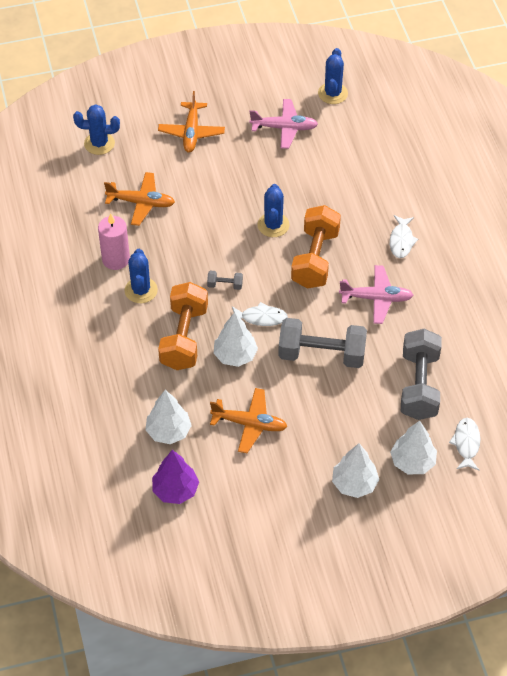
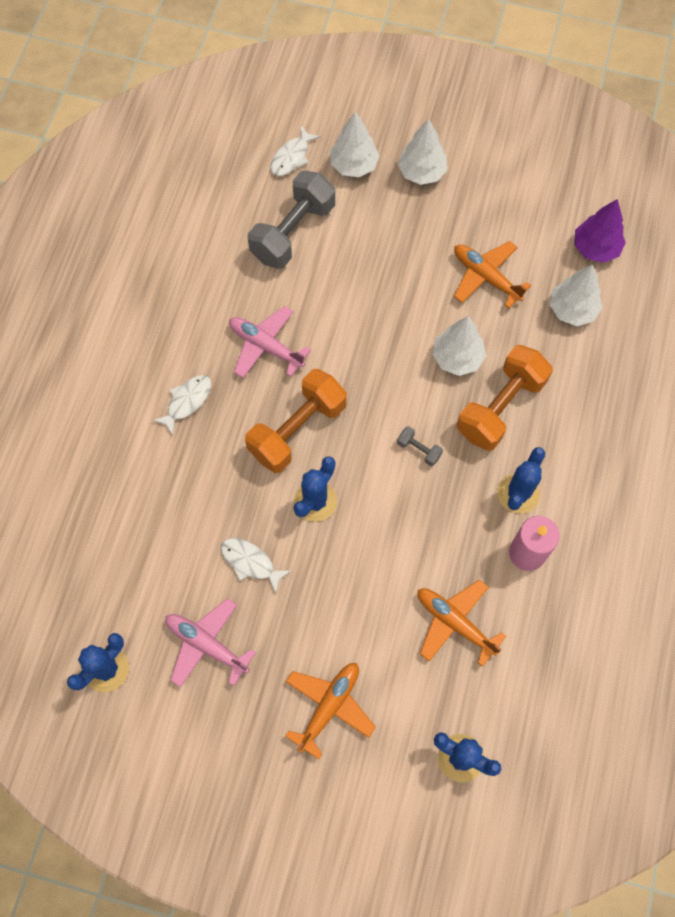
camera: 150 degrees left, 15 degrees up
(261, 318) = (403, 388): white fish -> white fish (250, 562)
(321, 354) = (366, 313): grey dumbbell -> none

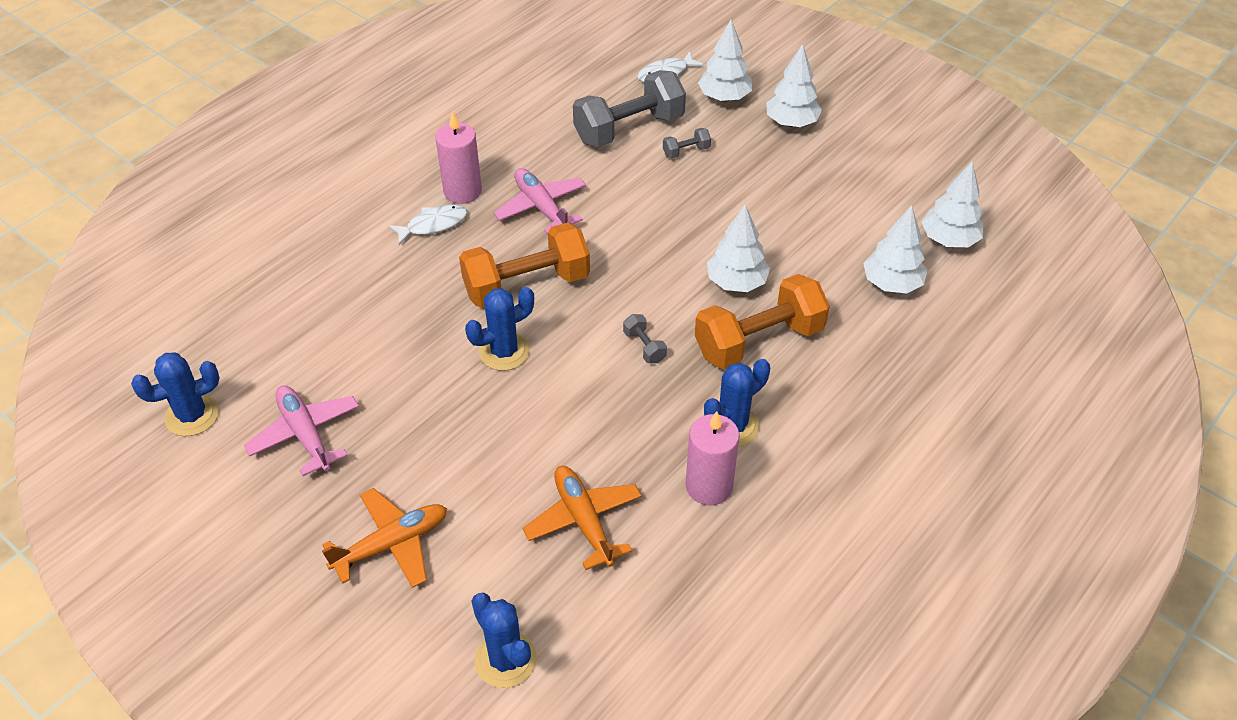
camera: 25 degrees right, 20 degrees down
(191, 356) = (462, 191): none -> pink candle
(250, 562) = (401, 379): white fish -> none
(352, 238) = (686, 151): none -> grey dumbbell
(485, 277) = (809, 225): orange plane -> none
(595, 248) = (949, 240): purple tree -> white tree

